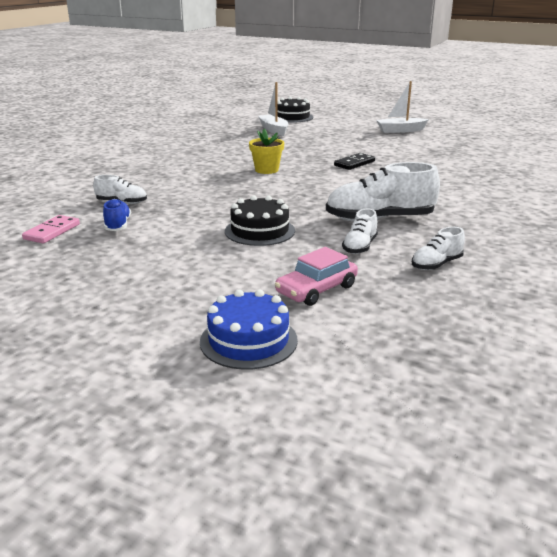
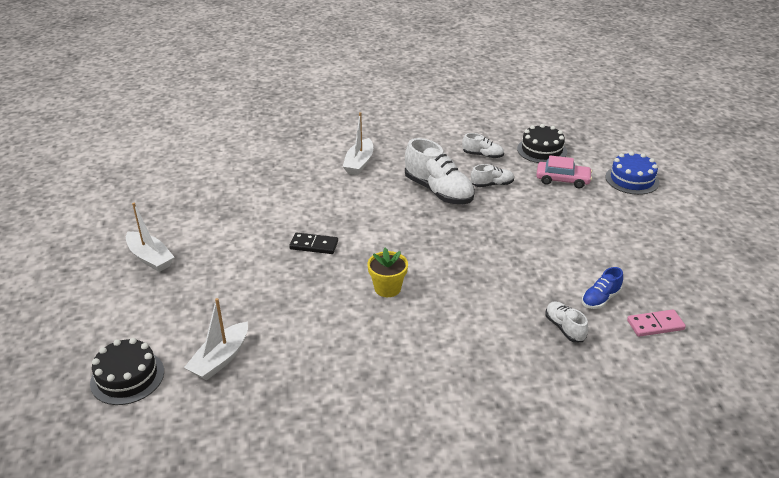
camera: 125 degrees left, 10 degrees up
(260, 231) = (520, 229): black cake -> black cake (542, 150)
(480, 203) = (359, 163): none -> white boat

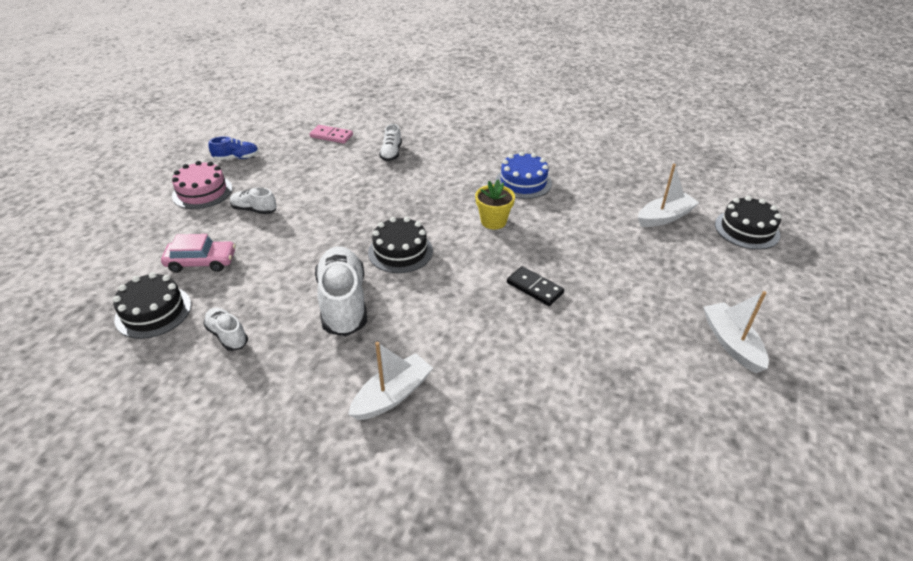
camera: 150 degrees left, 5 degrees up
(438, 234) = (400, 251): none -> black cake
(492, 185) = (277, 287): white shoe -> white shoe (254, 210)
(562, 180) = (201, 262): pink car -> pink car turned 135 degrees clockwise
(600, 299) = (341, 159): blue shoe -> blue shoe (236, 158)
(632, 179) = (141, 235): blue cake -> blue cake (523, 182)
(655, 221) = (202, 192): none -> pink cake

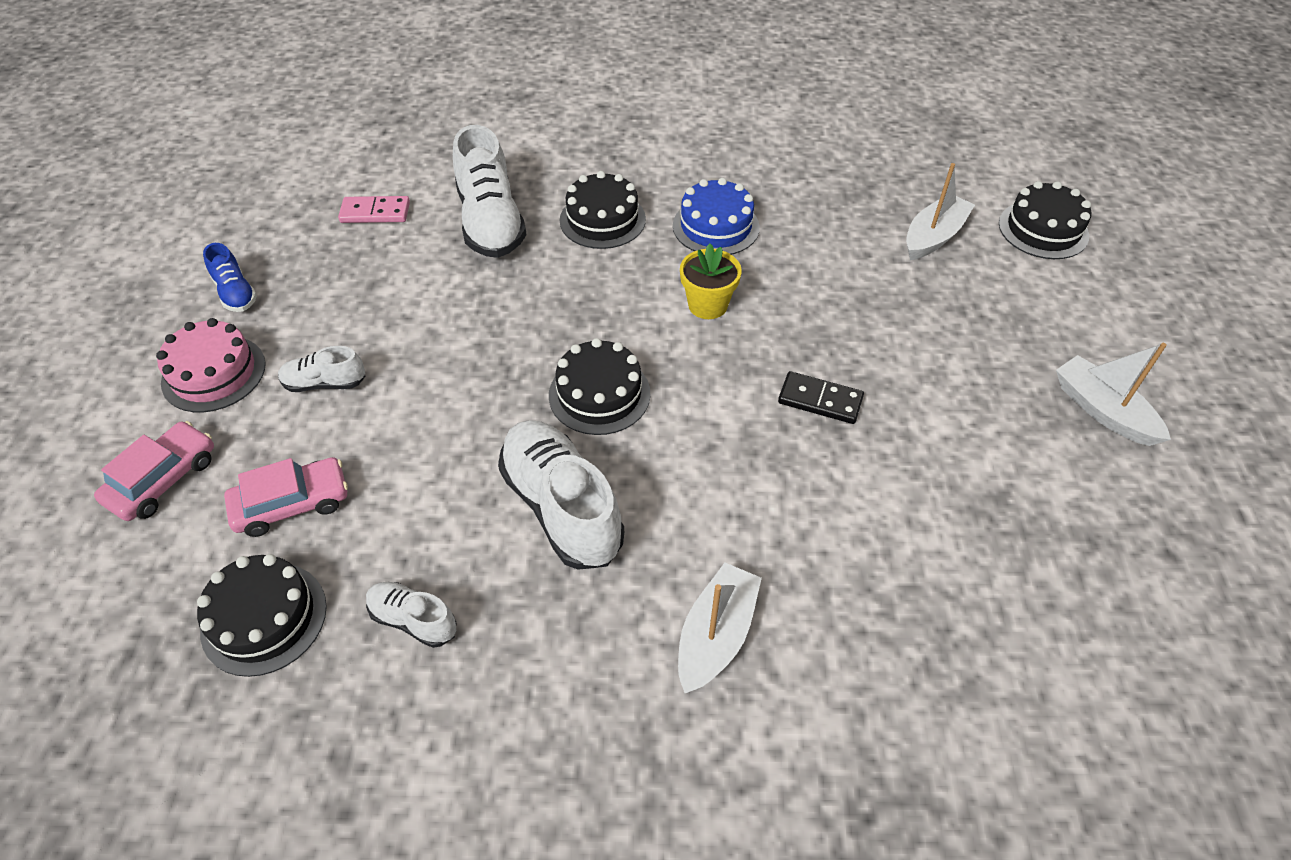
camera: 20 degrees left, 10 degrees up
(147, 234) = (163, 479): none -> pink car
(236, 158) = (235, 293): blue shoe -> blue shoe turned 90 degrees clockwise
(391, 153) = (490, 222): white shoe -> white shoe, size x1.94
(456, 165) = (602, 219): none -> black cake

